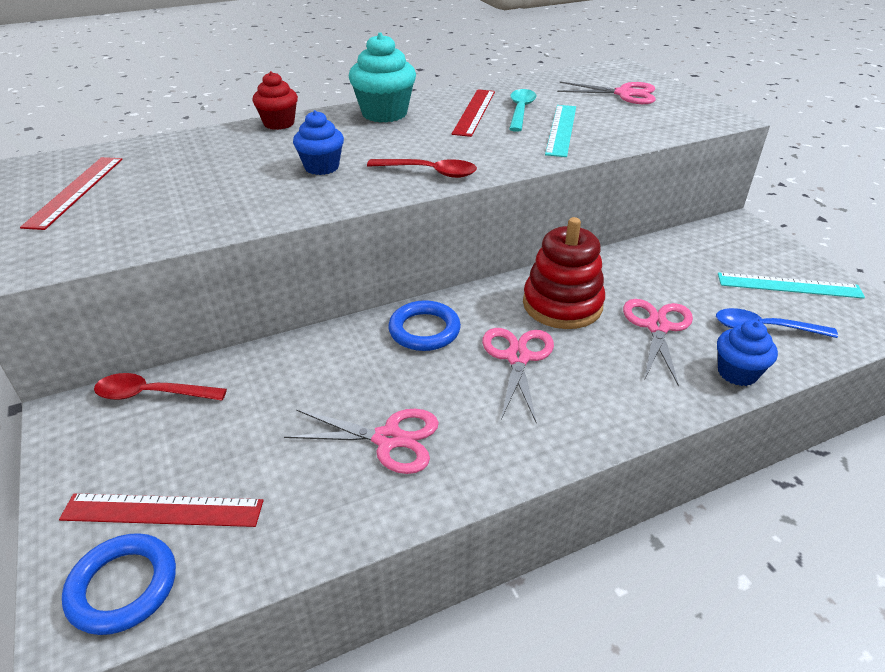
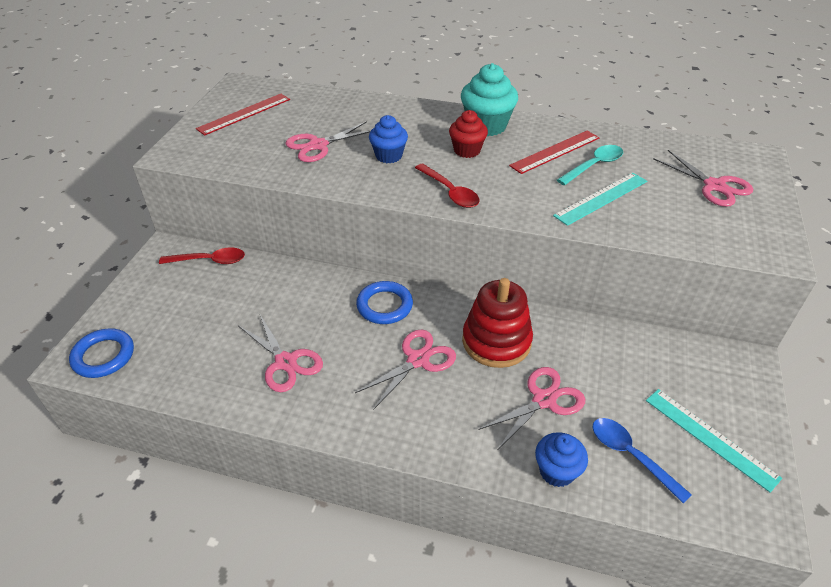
camera: 40 degrees right, 5 degrees up
(153, 394) = (209, 261): red spoon -> red spoon turned 135 degrees clockwise
(162, 510) = (152, 329): red ruler -> none
(224, 186) = (318, 145): none -> pink scissors
(279, 123) = (407, 106): red cupcake -> red cupcake (467, 150)

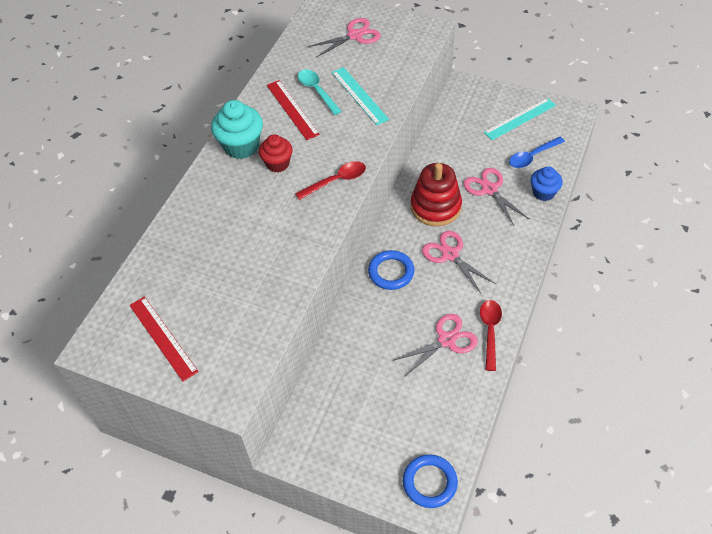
camera: 80 degrees left, 10 degrees up
(209, 261) = (313, 409): red spoon -> red spoon (490, 331)
(318, 145) = (243, 271): pink scissors -> none
(388, 156) = (273, 218): blue cupcake -> none

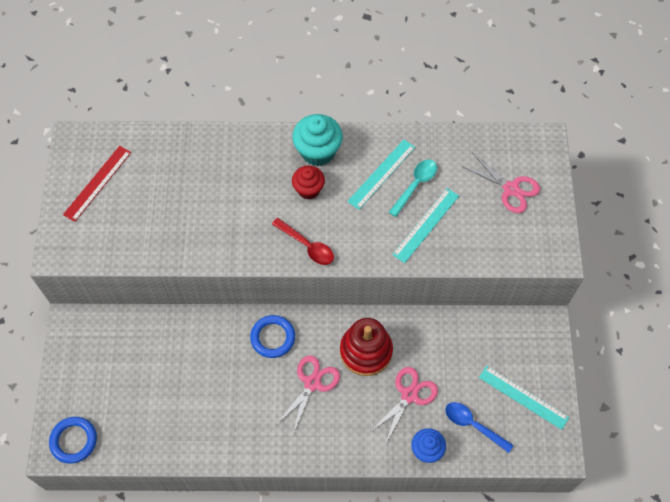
camera: 65 degrees right, 10 degrees up
(292, 109) = (381, 174): red ruler -> turquoise ruler
(446, 340) = (215, 410): pink scissors -> none
(490, 331) = (237, 446): red spoon -> none

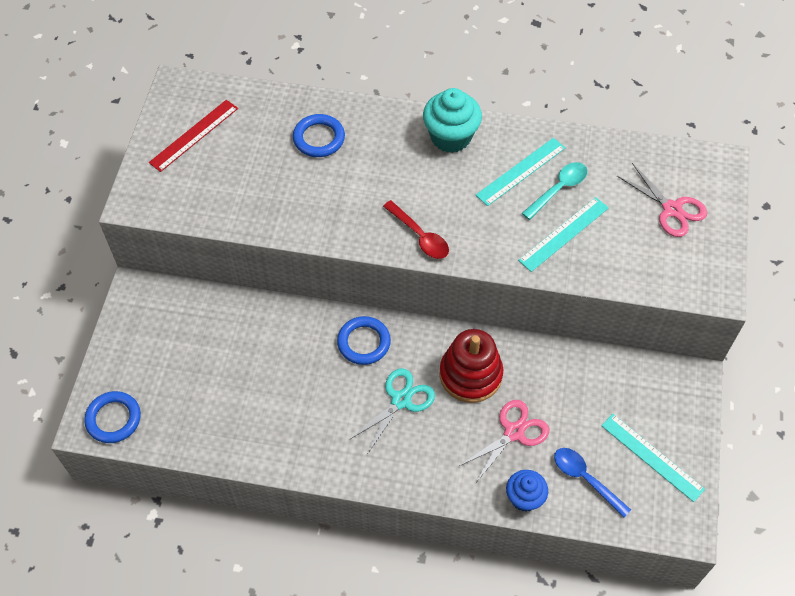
camera: 10 degrees right, 5 degrees down
(206, 170) = (319, 138): none -> blue ring
(308, 189) = (432, 176): red cupcake -> none
(312, 383) = (401, 400): pink scissors -> turquoise scissors

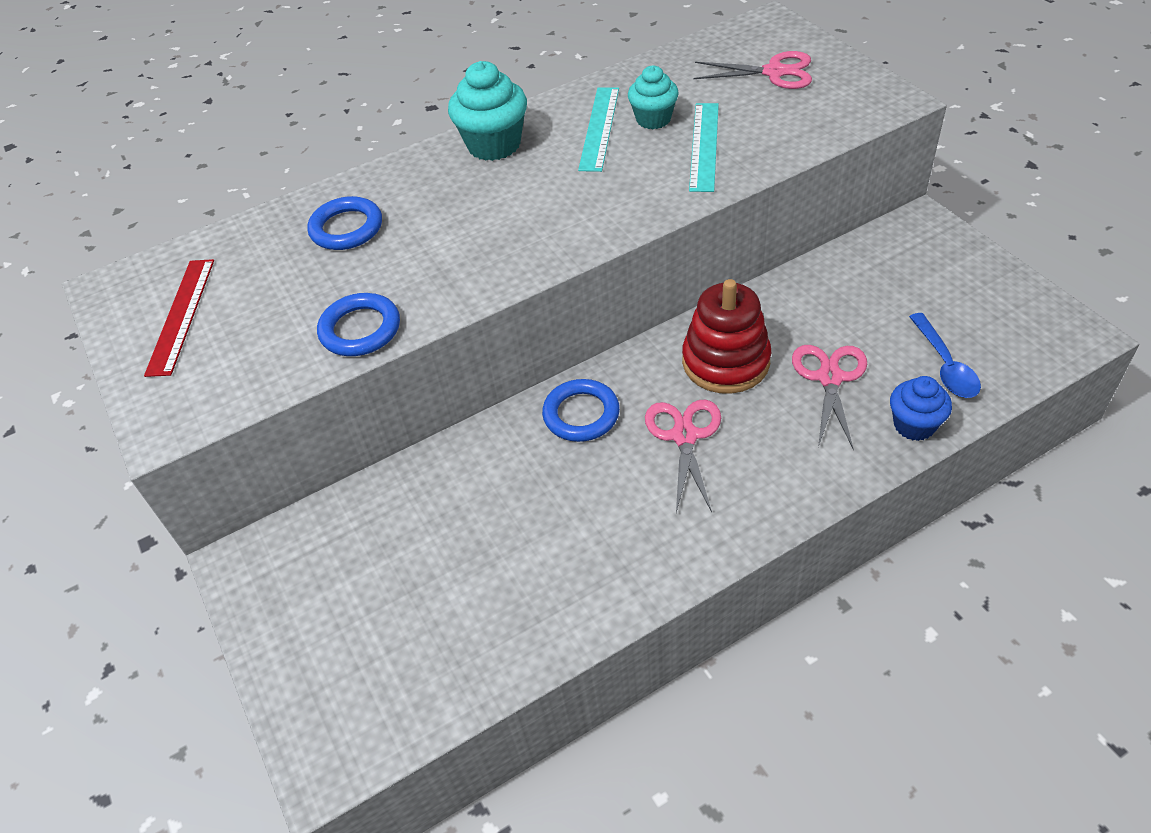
camera: 35 degrees left, 10 degrees down
(113, 419) = (354, 728): blue ring -> blue ring (360, 329)
(401, 400) = (684, 436): turquoise scissors -> pink scissors
(419, 236) = (563, 236): red spoon -> none
(558, 189) = (653, 119): turquoise spoon -> turquoise cupcake
(585, 479) = (945, 365): blue spoon -> blue spoon turned 105 degrees counterclockwise
(652, 457) = (973, 303): turquoise ruler -> none

